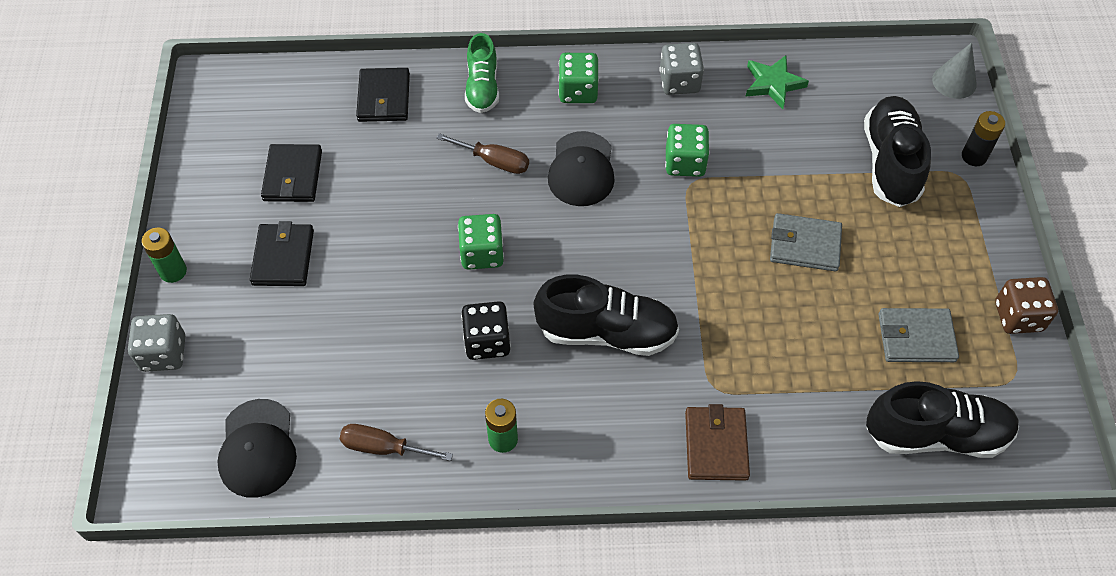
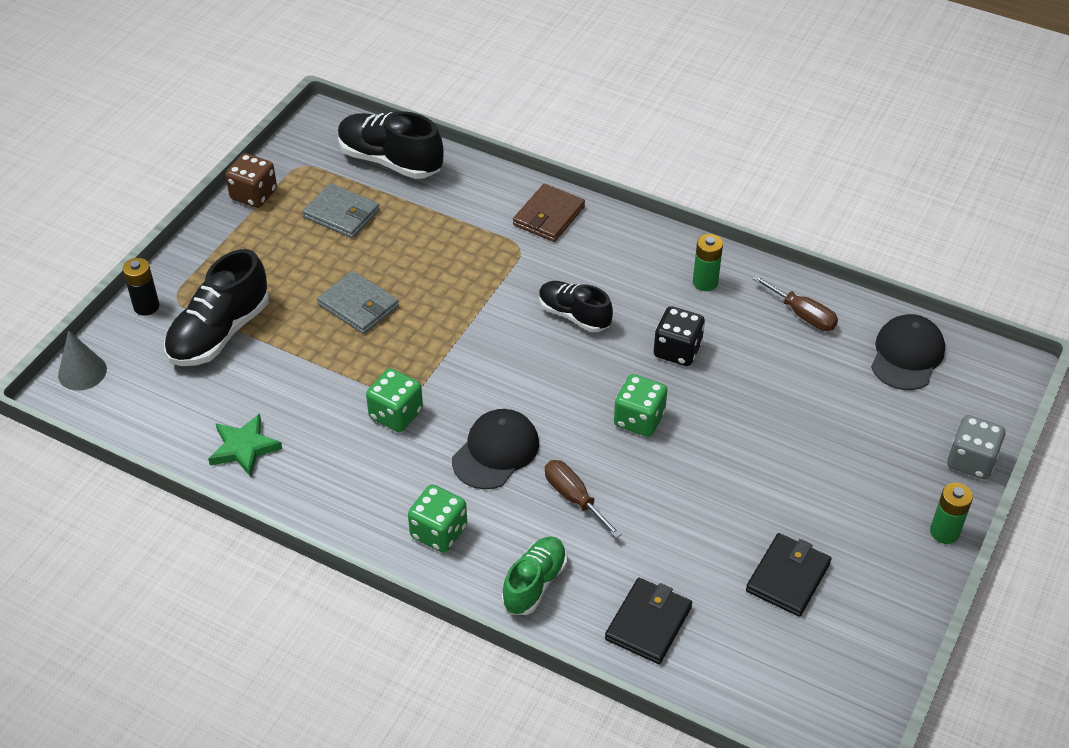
camera: 150 degrees left, 10 degrees down
(283, 257) = (829, 498): black wallet -> none
(606, 332) = (574, 315): black shoe -> black shoe, size x0.64
(679, 82) = (331, 493): grey dice -> none

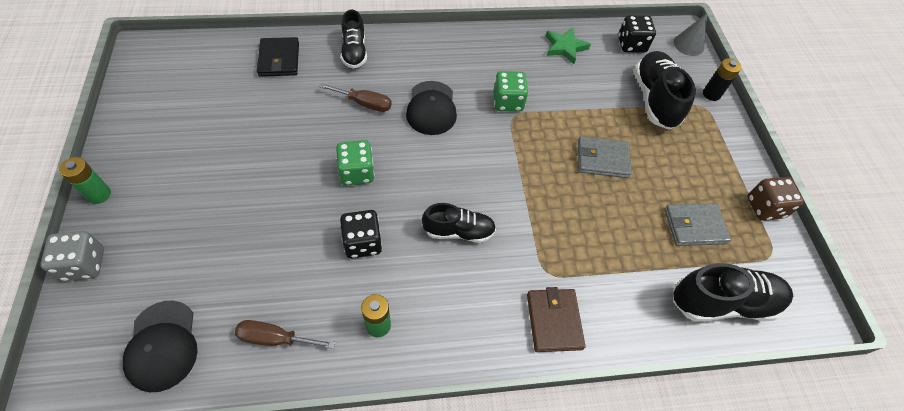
camera: 140 degrees right, 10 degrees up
(154, 408) = (631, 45): none -> black dice
(439, 532) = (425, 53): green dice -> none
(534, 584) = (354, 51): green shoe -> black shoe
(788, 577) = (205, 117): black wallet -> none

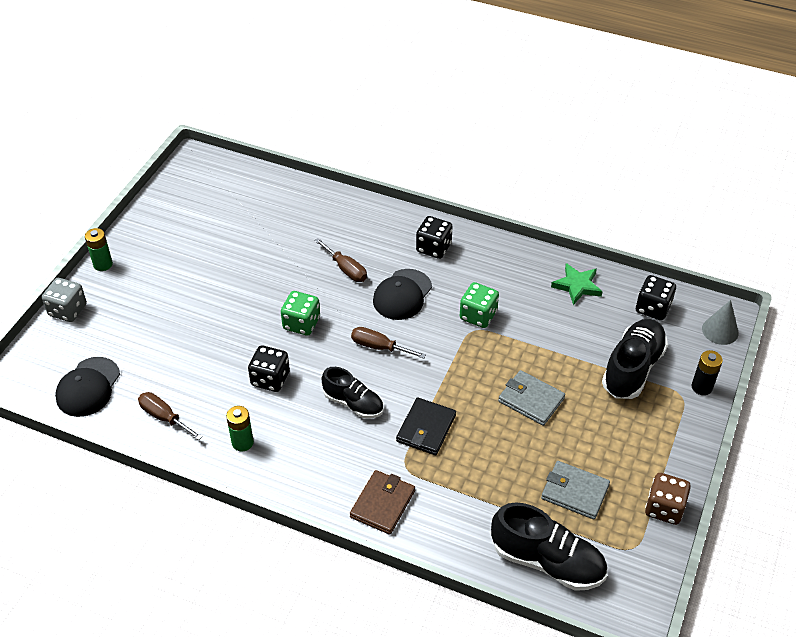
camera: 35 degrees right, 10 degrees down
(279, 59) = (298, 205): black wallet -> black wallet (426, 428)
(354, 51) = (367, 220): black shoe -> none
(429, 56) = (433, 248): none -> black dice
(444, 165) = (379, 347): none -> brown screwdriver

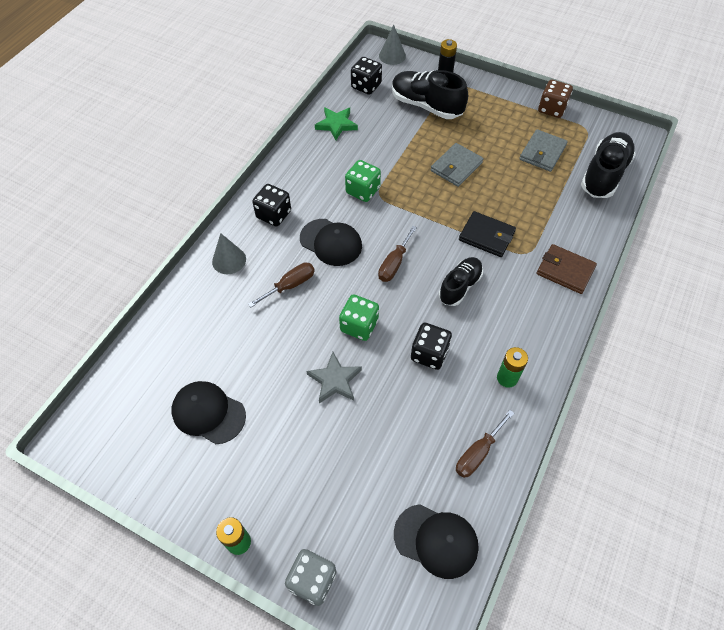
camera: 85 degrees left, 10 degrees up
(213, 232) = (208, 413): none -> black cap
(242, 310) = (335, 380): none -> grey star
(372, 223) = (229, 260): none -> grey cone

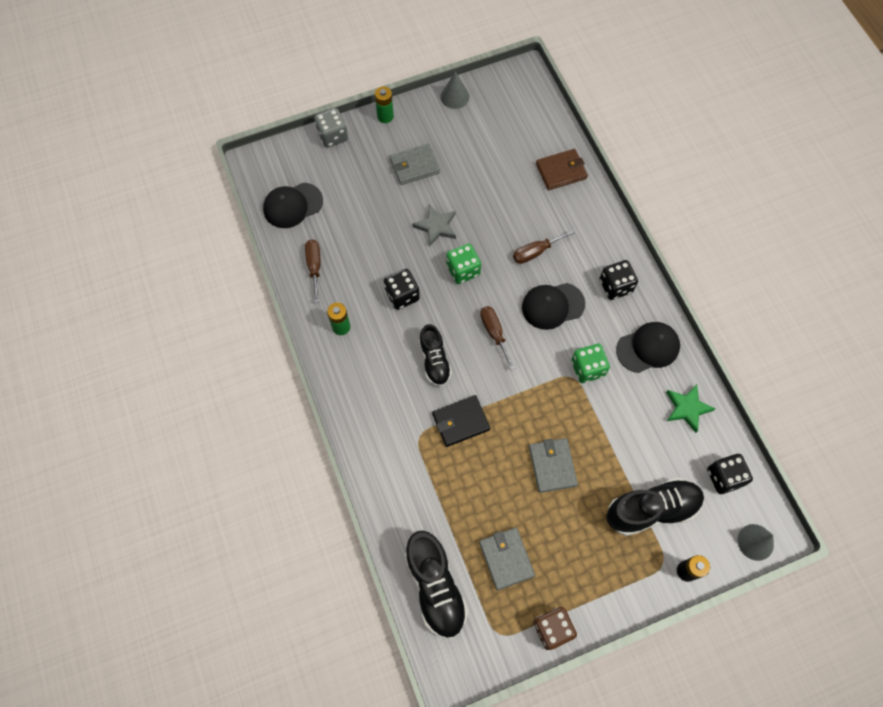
camera: 130 degrees right, 10 degrees up
(208, 413) = (478, 147): black cap -> black cap (648, 348)
(229, 260) = (593, 229): grey cone -> grey cone (454, 96)
(281, 455) = (414, 166): none -> grey wallet
(290, 285) = (535, 252): brown screwdriver -> brown screwdriver turned 60 degrees clockwise
(565, 271) = (379, 449): brown wallet -> brown wallet (561, 171)

